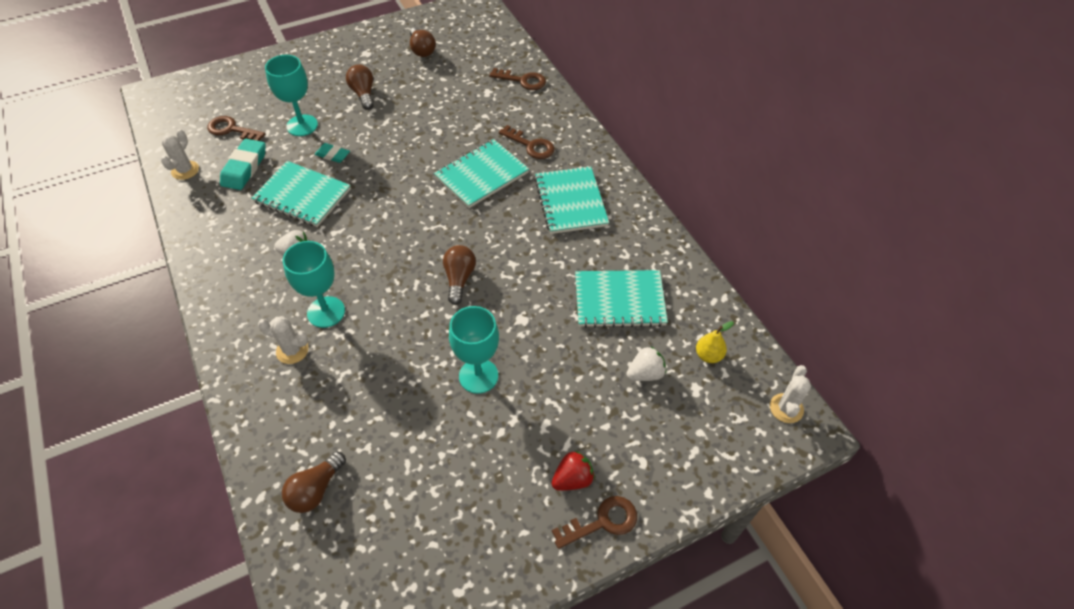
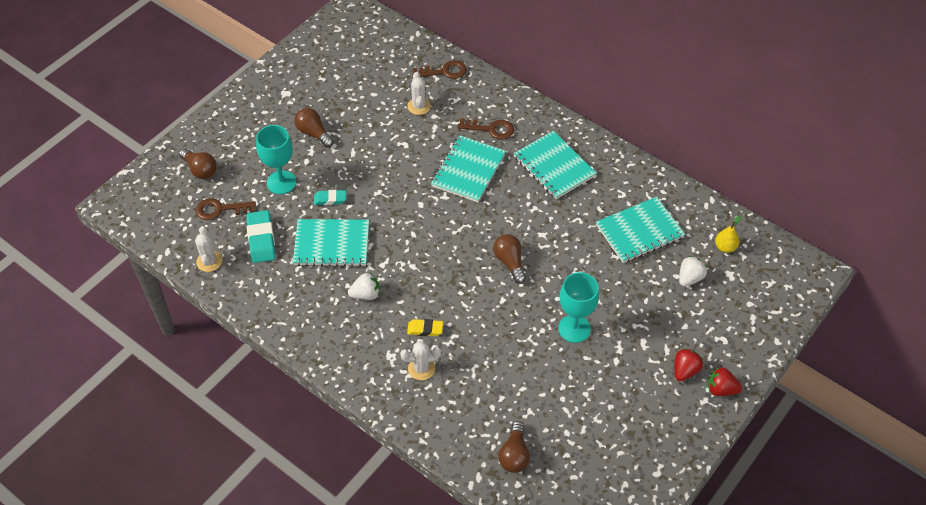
camera: 25 degrees left, 0 degrees up
(326, 312) = (425, 329): turquoise goblet -> yellow eraser
(422, 50) = (334, 72): brown light bulb -> brown light bulb (200, 170)
(602, 522) = (721, 389): brown key -> red strawberry
(786, 408) = (796, 263): white cactus -> white cactus (419, 106)

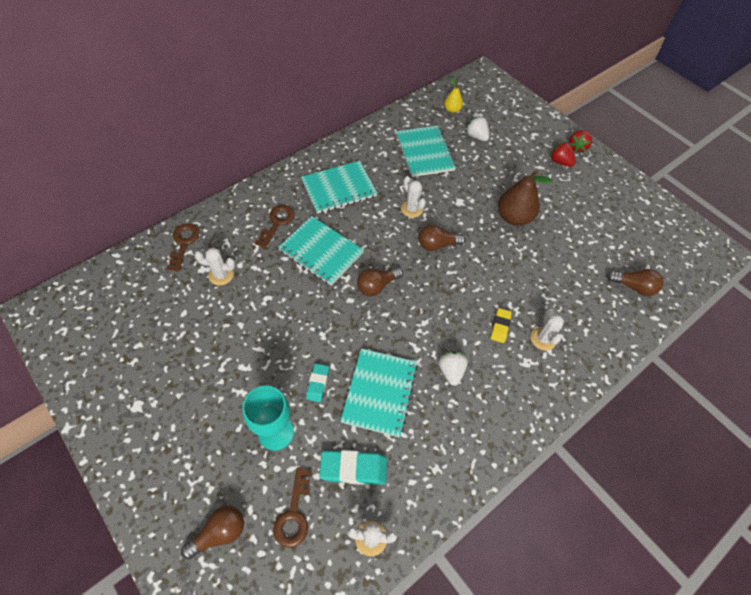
camera: 80 degrees left, 5 degrees up
(314, 133) = (215, 384): brown light bulb -> brown light bulb (377, 286)
(550, 233) = (412, 209): none -> white cactus
(574, 329) = (514, 217): turquoise goblet -> brown pear

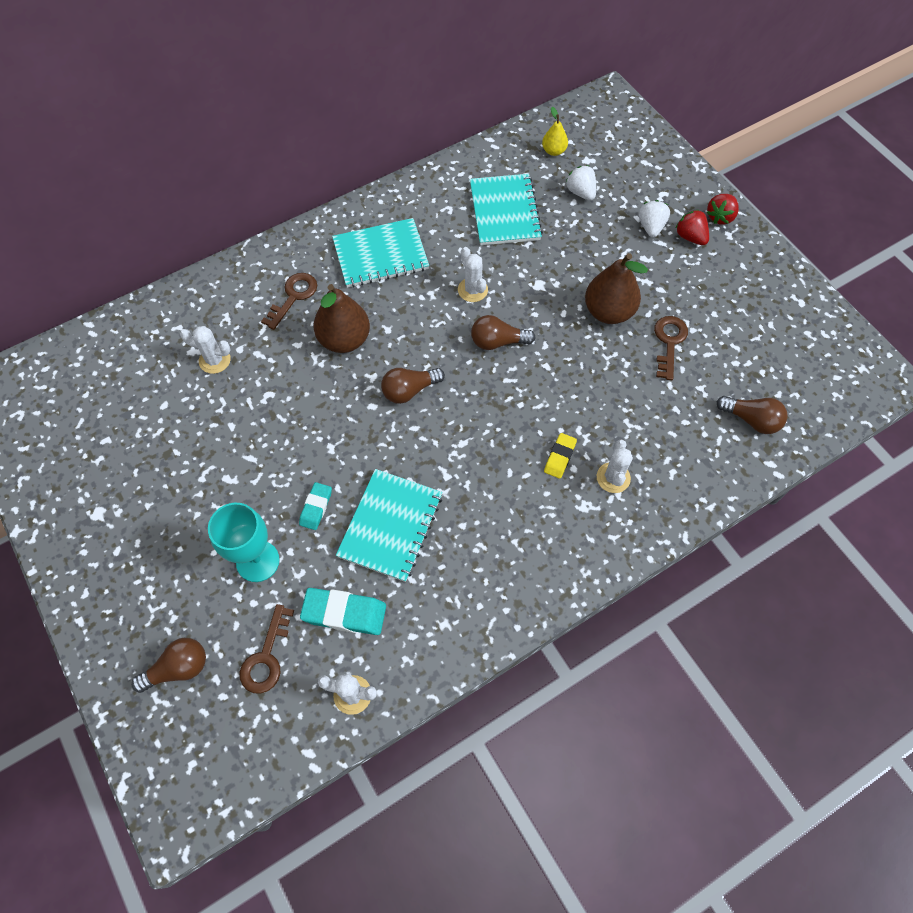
camera: 10 degrees right, 5 degrees up
(184, 243) = (173, 315): brown key -> brown key (669, 343)
(321, 252) = (344, 340): turquoise notebook -> brown pear
(451, 371) = (485, 508): white strawberry -> white strawberry (651, 227)

